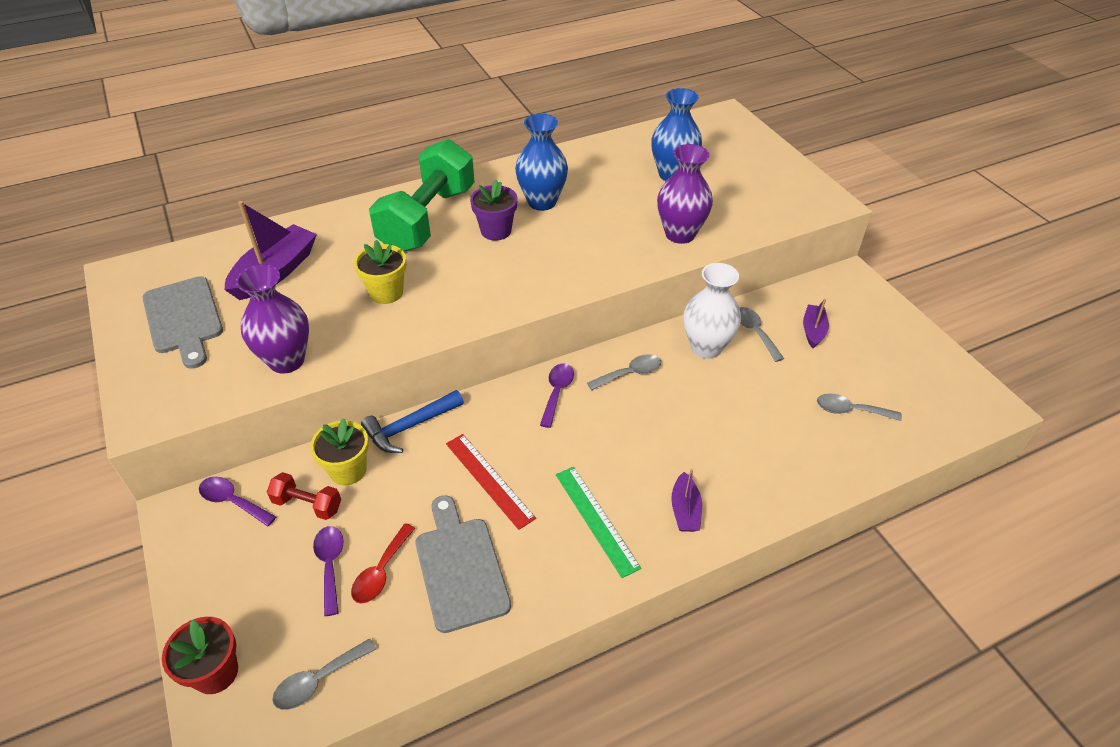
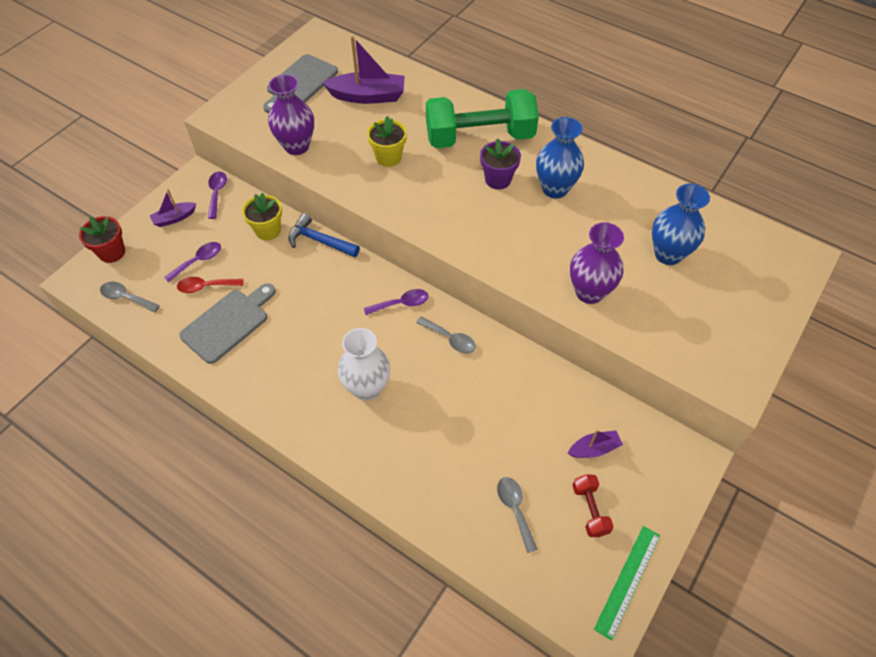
camera: 60 degrees right, 10 degrees up
(307, 504) = (233, 227): red dumbbell -> red dumbbell (590, 510)
(489, 480) = (301, 304): red ruler -> none
(596, 520) = (303, 378): green ruler -> green ruler (627, 580)
(685, 510) = (341, 428): purple boat -> purple boat (174, 218)
(706, 347) = (514, 377): white vase -> white vase (367, 388)
(755, 332) = (558, 405): grey spoon -> none

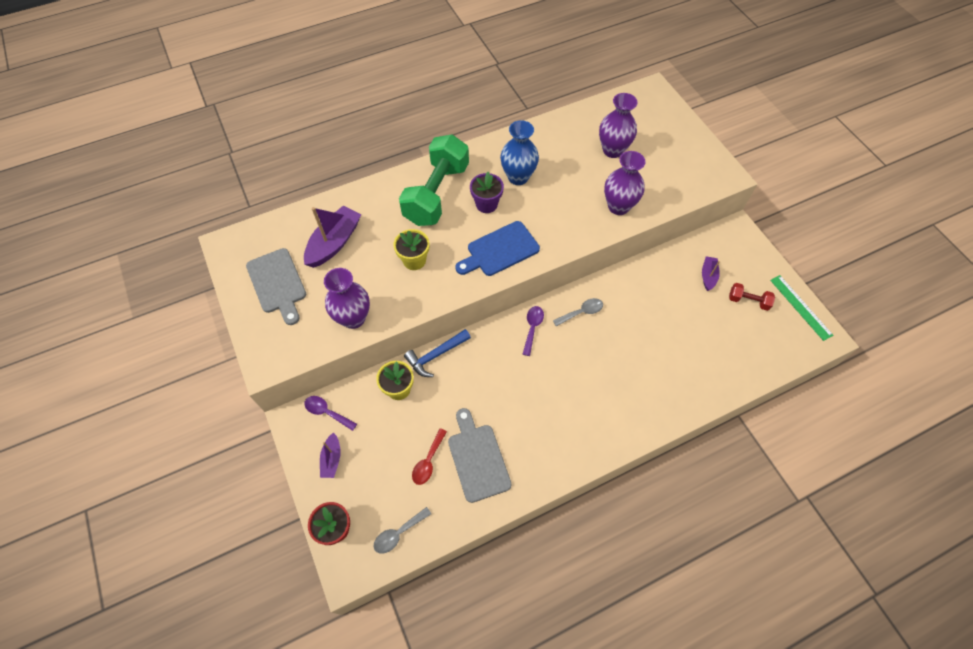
camera: 60 degrees left, 5 degrees up
(198, 261) = (396, 457): purple spoon -> none
(367, 388) = (594, 384): white vase -> none
(448, 214) = (499, 250): none -> blue cutting board
(515, 509) = (730, 341): grey spoon -> none
(668, 254) = (612, 150): blue vase -> purple vase

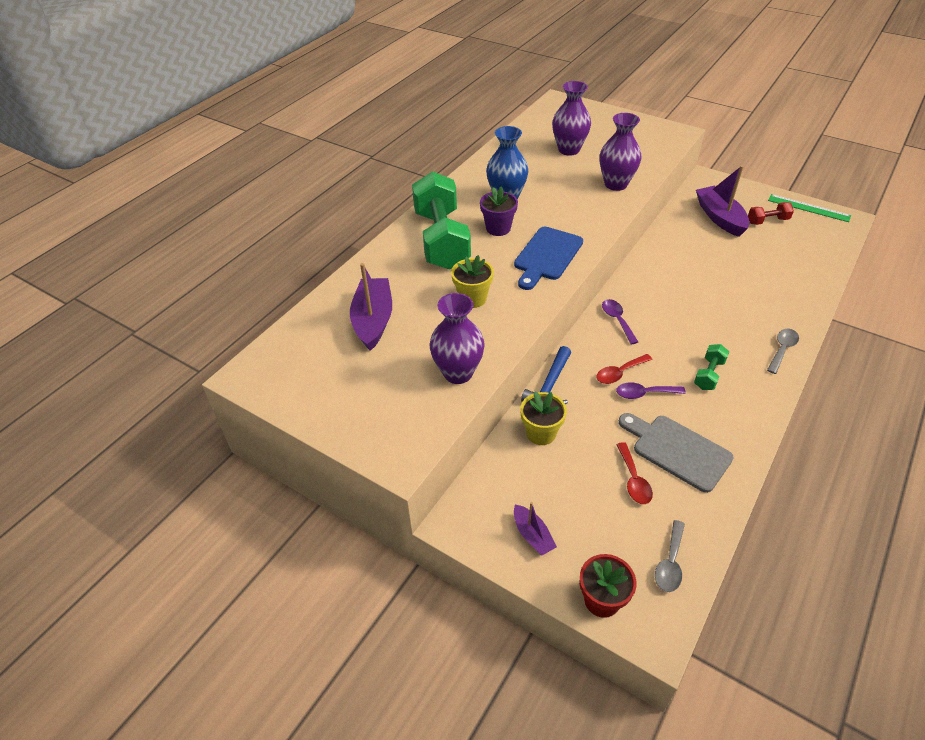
camera: 30 degrees left, 15 degrees down
(277, 284) = (342, 382): grey cutting board -> none
(327, 412) = (485, 494): purple spoon -> purple spoon (644, 393)
(493, 373) = (619, 373): none -> red spoon
(557, 413) = (709, 374): none -> green dumbbell
(581, 312) = (647, 288): grey spoon -> grey spoon (782, 349)
(708, 276) = (720, 218): purple boat -> purple boat, size x1.84

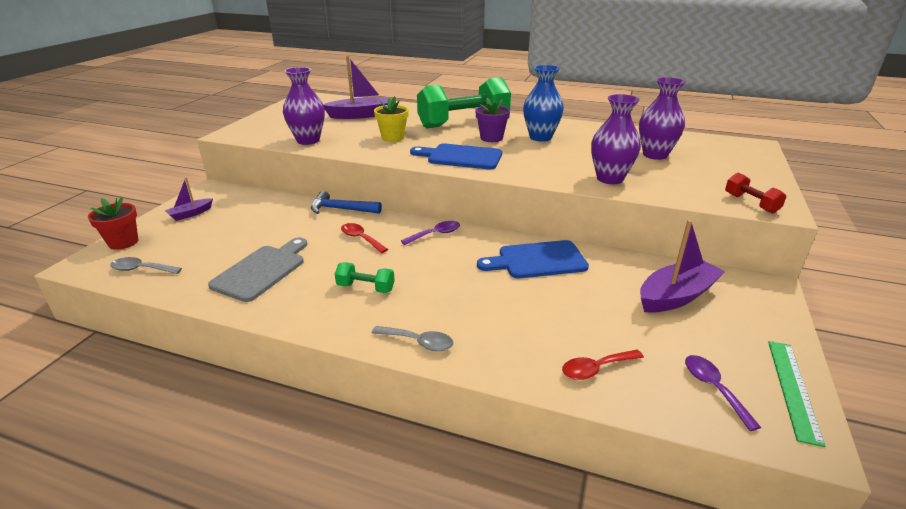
camera: 75 degrees right, 15 degrees down
(541, 433) = (288, 210): yellow flower pot -> none
(633, 480) = (232, 250): red spoon -> red spoon (596, 369)
(644, 393) = (335, 252): purple spoon -> purple spoon (713, 388)
(669, 268) = (537, 260): none -> blue cutting board
(767, 221) = (708, 340): red dumbbell -> red dumbbell (751, 203)

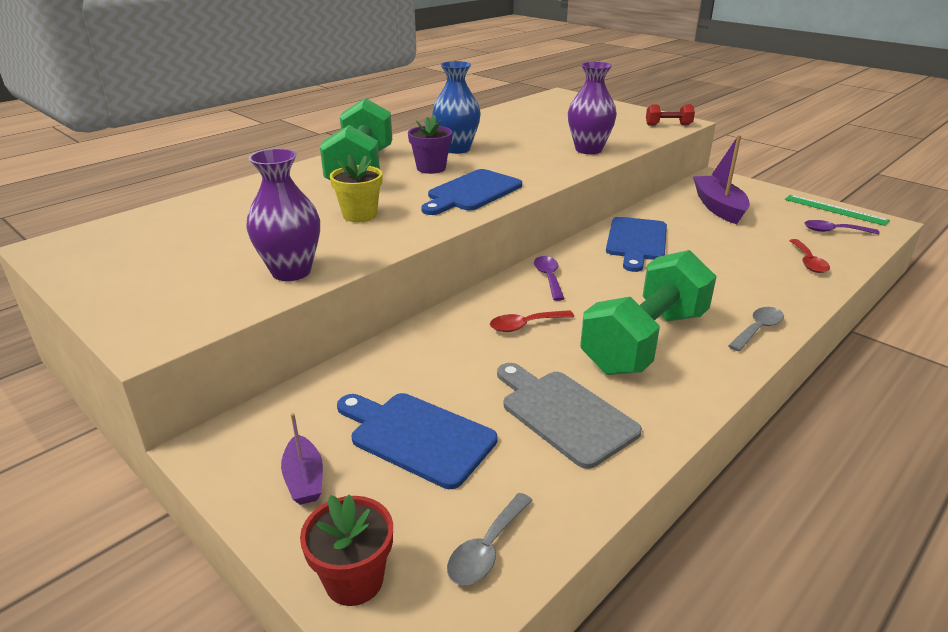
camera: 65 degrees left, 0 degrees up
(229, 232) = (417, 436): none -> blue cutting board
(341, 209) = (428, 326): blue hammer -> none
(361, 115) = (232, 220): purple boat -> none
(365, 288) = (645, 341): green dumbbell -> green dumbbell, size x2.33
(655, 155) = (550, 124): purple vase -> none

